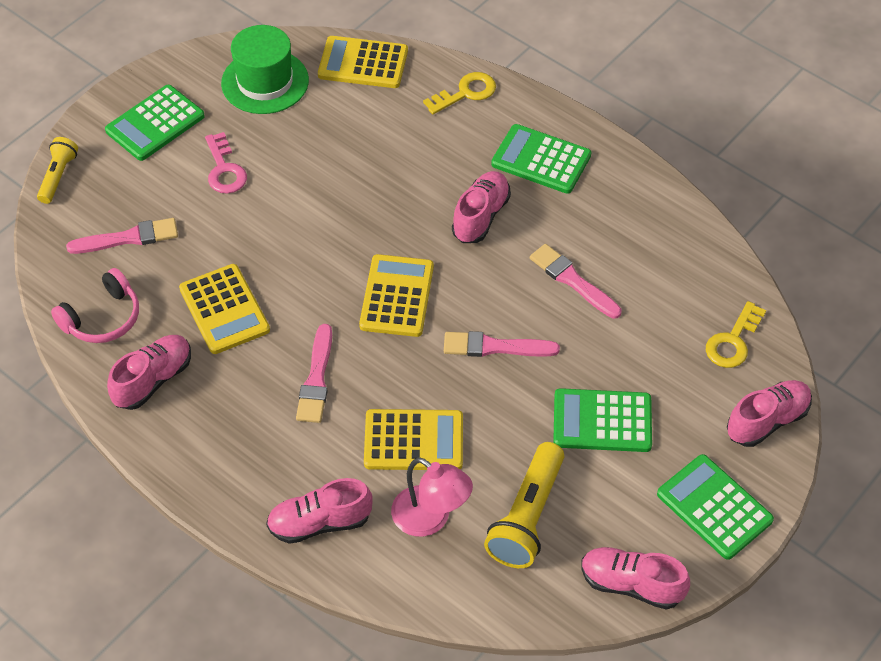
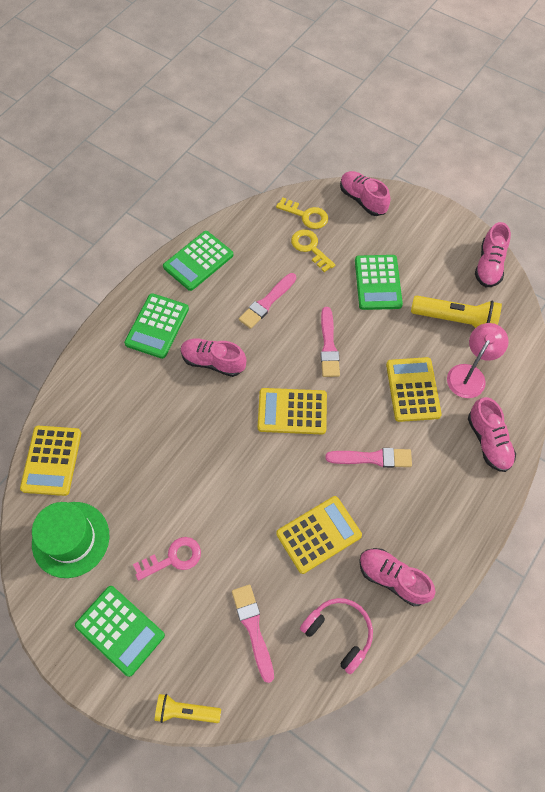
camera: 95 degrees left, 10 degrees up
(465, 93) = (88, 380): yellow key -> yellow key (310, 248)
(714, 507) = (427, 226): green calculator -> green calculator (198, 261)

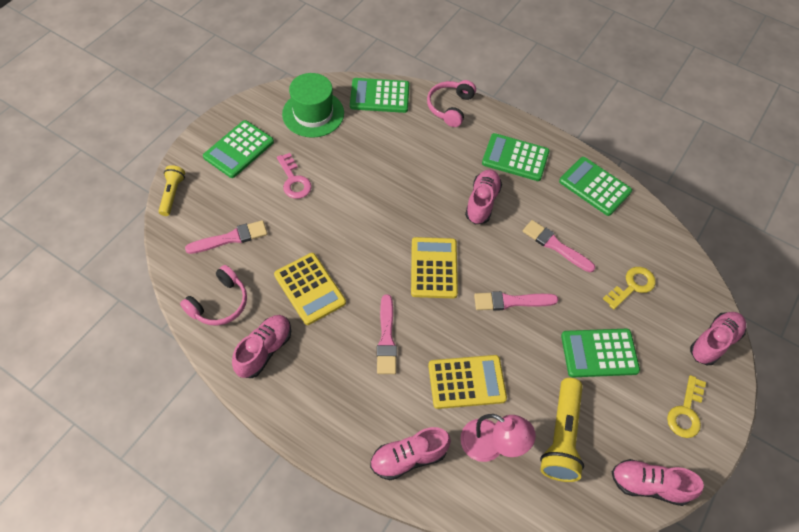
camera: 85 degrees right, 5 degrees down
(51, 460) = (379, 96): yellow calculator -> green calculator
(79, 384) = (450, 107): none -> pink headphones
(306, 215) = (676, 282): yellow key -> yellow key (686, 412)

